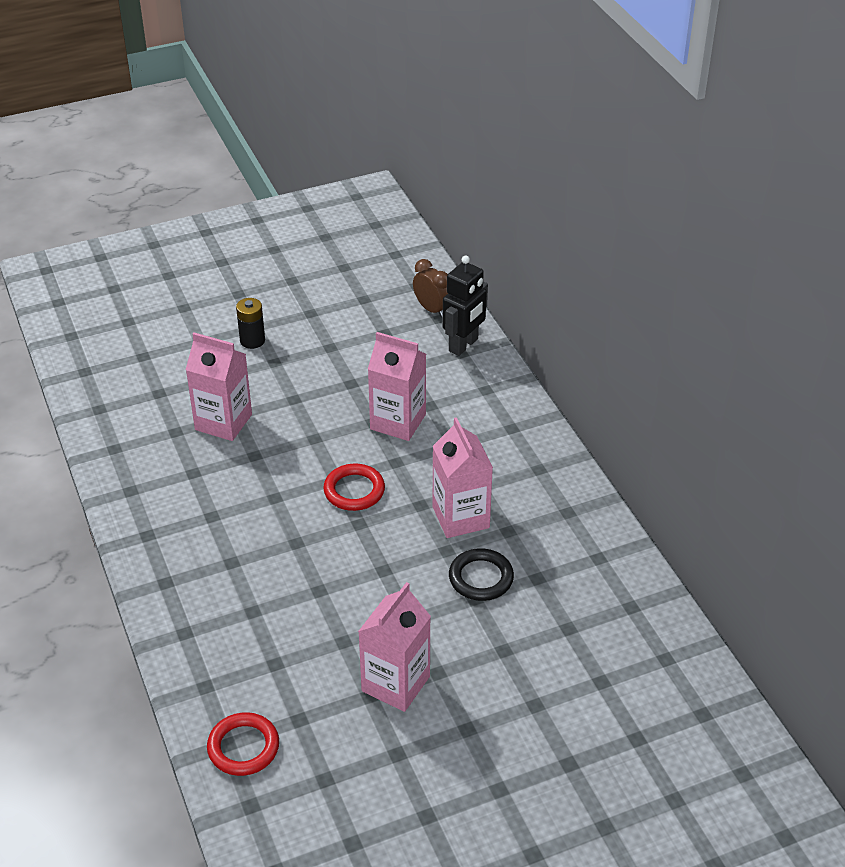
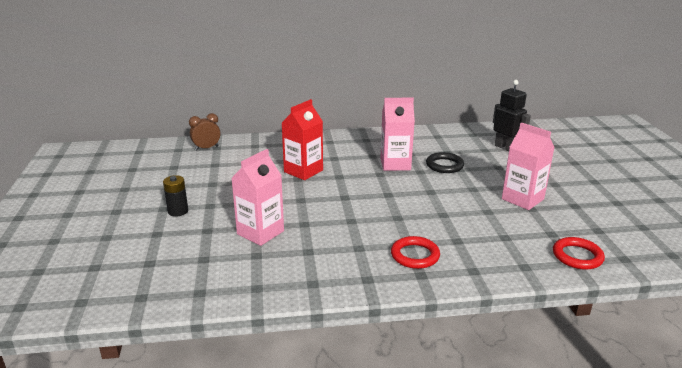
camera: 75 degrees left, 15 degrees down
(354, 490) = (358, 192): red ring -> red ring (415, 255)
(398, 422) = (303, 171): pink carton -> red carton
(464, 345) = (249, 144): black robot -> black robot (505, 148)

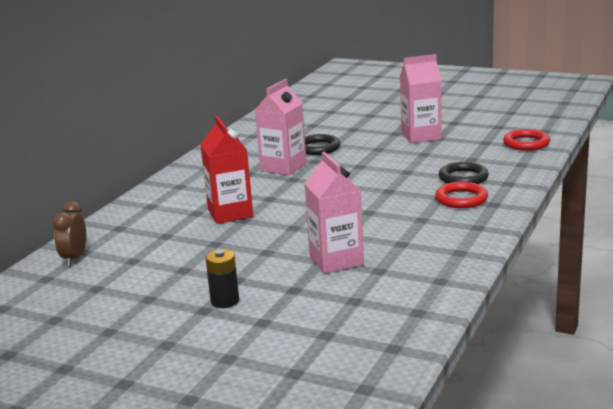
camera: 55 degrees left, 5 degrees down
(459, 244) = (463, 178): none -> black ring
(505, 148) = (322, 116): black robot -> none

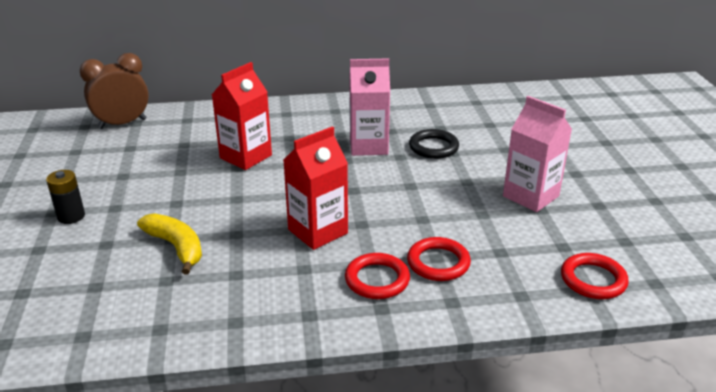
camera: 55 degrees right, 10 degrees up
(74, 258) = (122, 124): brown clock -> brown clock, size x1.52
(336, 260) = (176, 247): pink carton -> yellow banana
(380, 206) = (318, 231): none -> red carton
(463, 178) = (438, 263): black ring -> red ring

